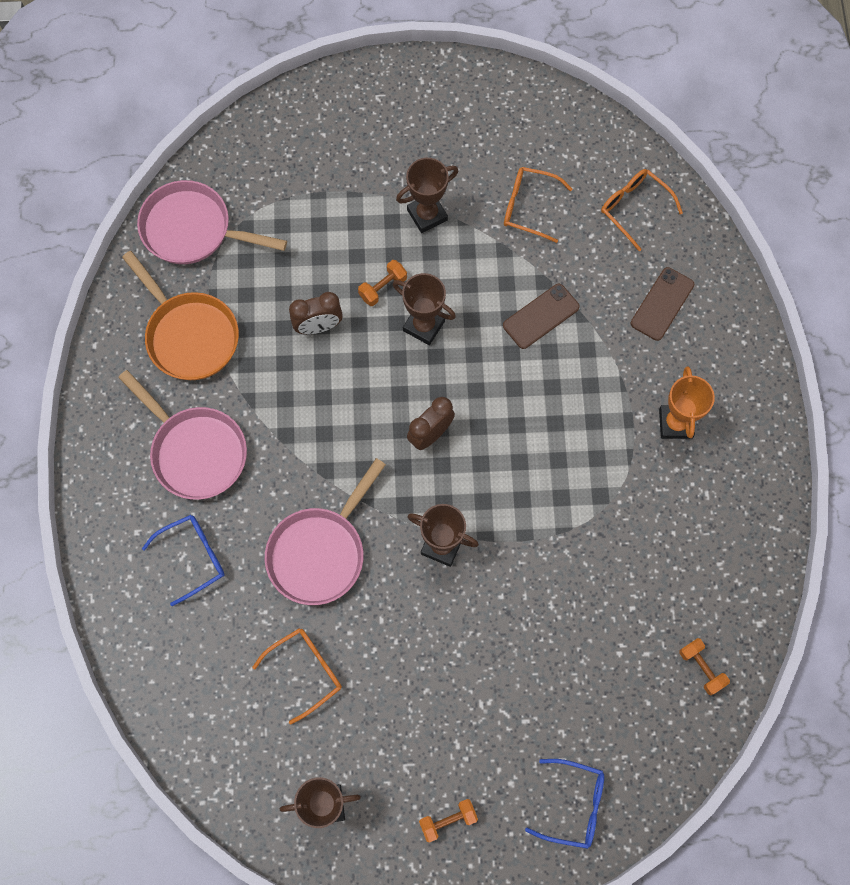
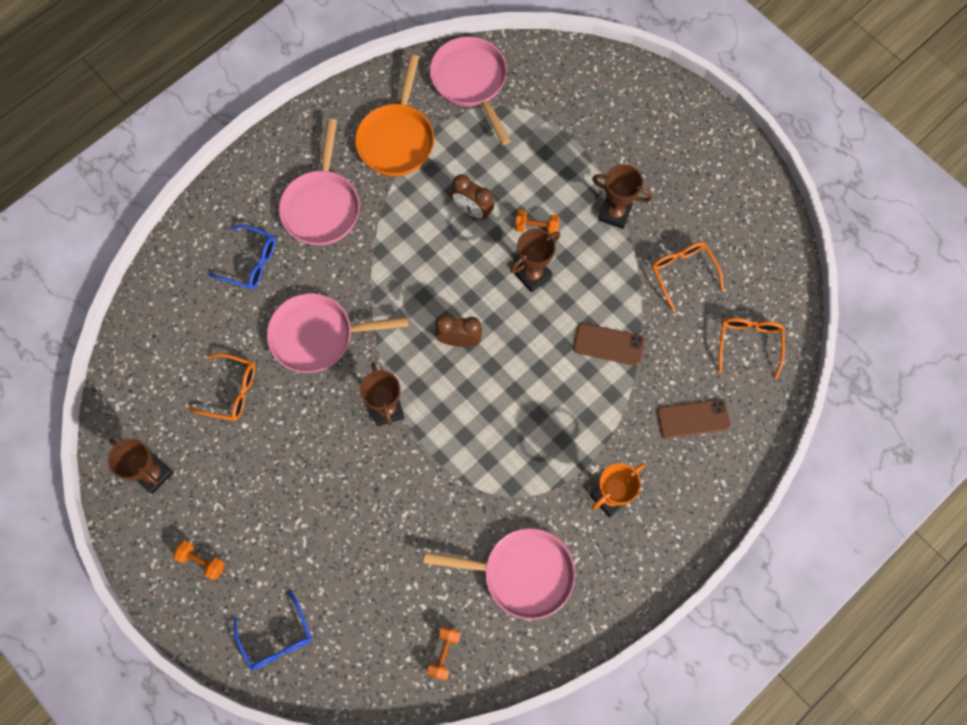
camera: 50 degrees right, 0 degrees up
(424, 326) = (532, 275): brown trophy -> brown trophy turned 60 degrees clockwise
(683, 548) = (522, 573): none -> pink pan

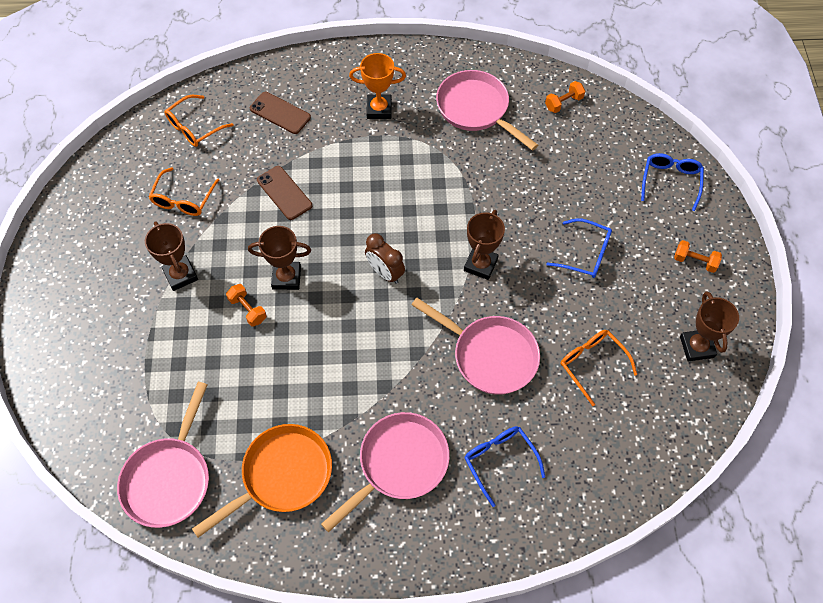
camera: 140 degrees left, 10 degrees down
(202, 561) = (694, 261): orange dumbbell -> orange dumbbell turned 45 degrees counterclockwise
(304, 491) = (585, 254): none -> blue glasses
(472, 210) = (281, 361): brown clock -> none

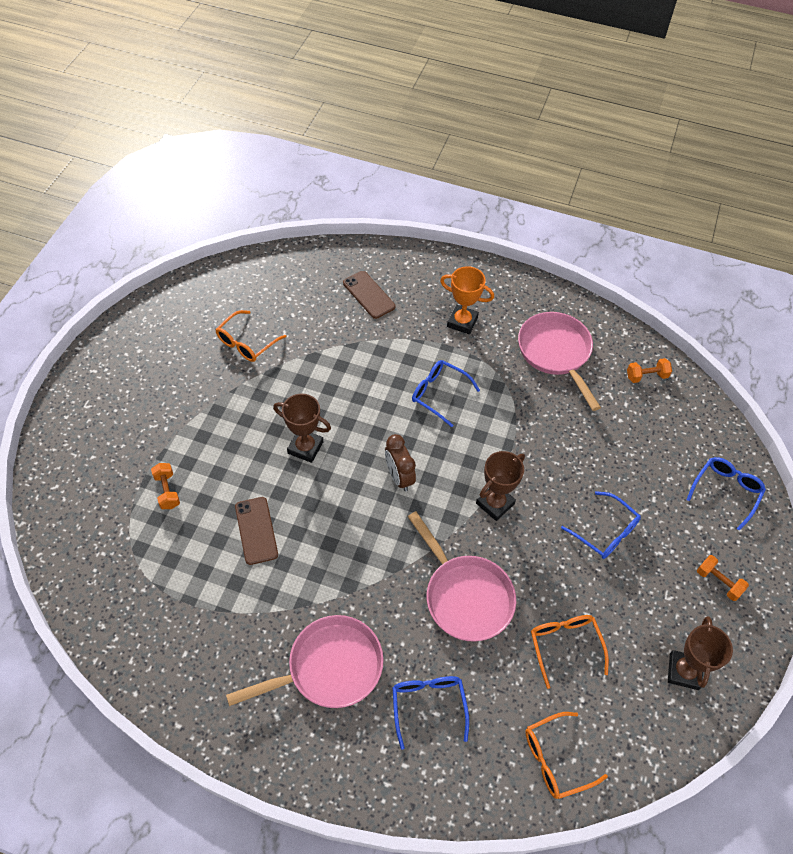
camera: 20 degrees right, 5 degrees down
(169, 478) = (114, 593): pink pan -> none
(180, 275) = (212, 410): brown trophy -> none
(194, 127) = (286, 282): orange glasses -> orange glasses (555, 759)
(248, 309) = (257, 464): orange dumbbell -> orange dumbbell (167, 491)
(282, 476) = (215, 633): orange pan -> none
(284, 193) = (339, 369): brown phone -> brown phone (256, 530)
(387, 184) = (439, 394): none -> blue glasses

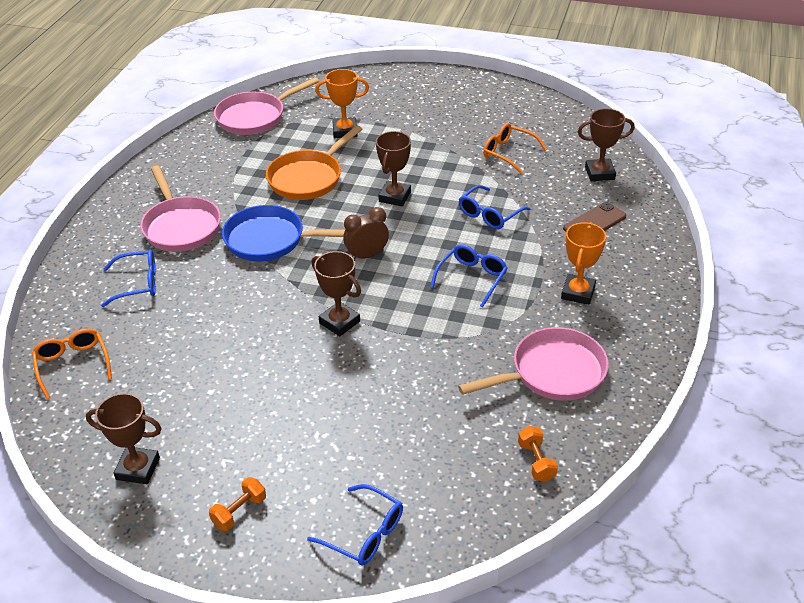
camera: 90 degrees right, 15 degrees down
(167, 491) = (345, 131): orange dumbbell -> orange trophy
(256, 530) = (308, 178): brown phone -> orange pan
(295, 278) = (599, 173): none -> brown trophy
(365, 568) = (270, 240): none -> blue pan
(465, 596) = (238, 303): pink pan -> pink pan (255, 117)
(565, 645) = (180, 373): orange glasses -> none
(605, 532) = (306, 410): blue glasses -> blue glasses (489, 215)

